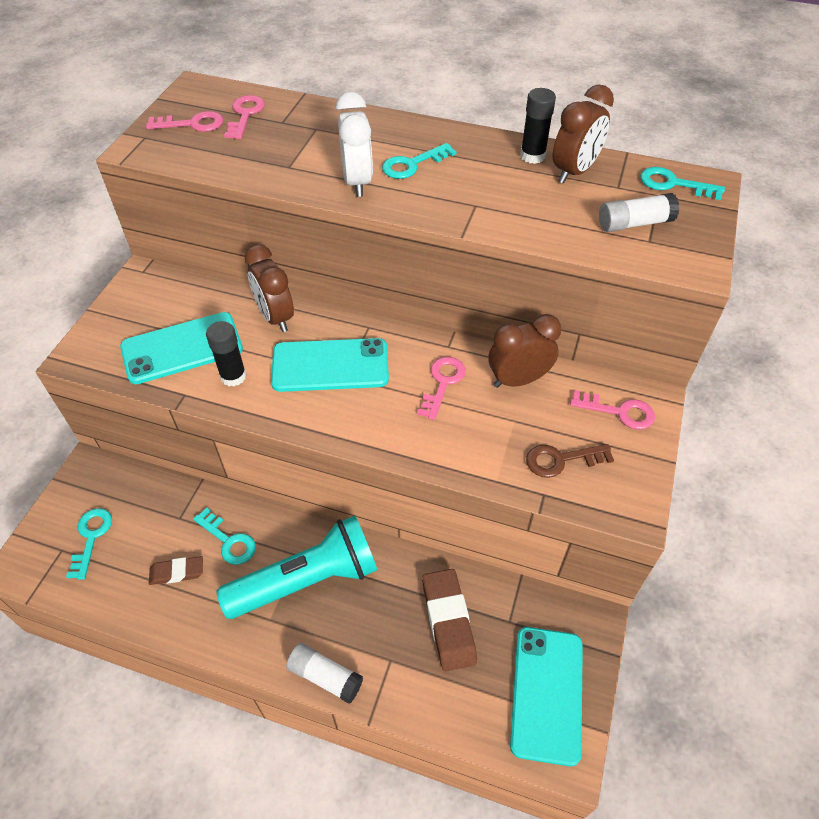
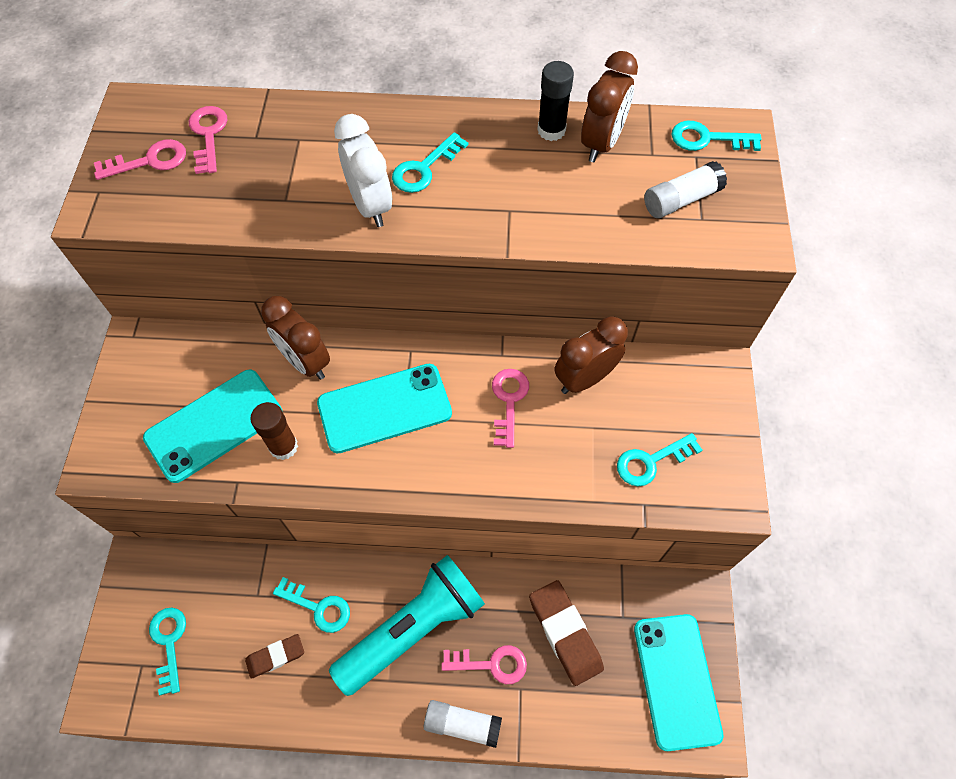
camera: 15 degrees left, 10 degrees up
(233, 376) = (283, 446): black glue stick -> brown glue stick
(561, 460) = (651, 462): brown key -> turquoise key
(619, 412) = (693, 392): pink key -> pink key (491, 664)

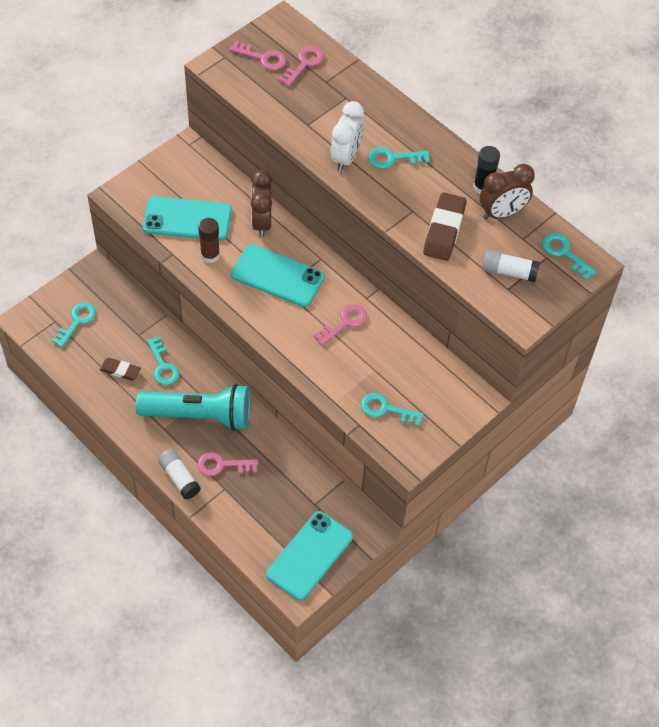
camera: 40 degrees right, 5 degrees down
(491, 664) = (222, 465): pink key -> pink key turned 135 degrees clockwise
(565, 633) = (275, 484): brown eraser -> brown eraser (444, 230)
(584, 379) = (397, 344): brown clock -> none

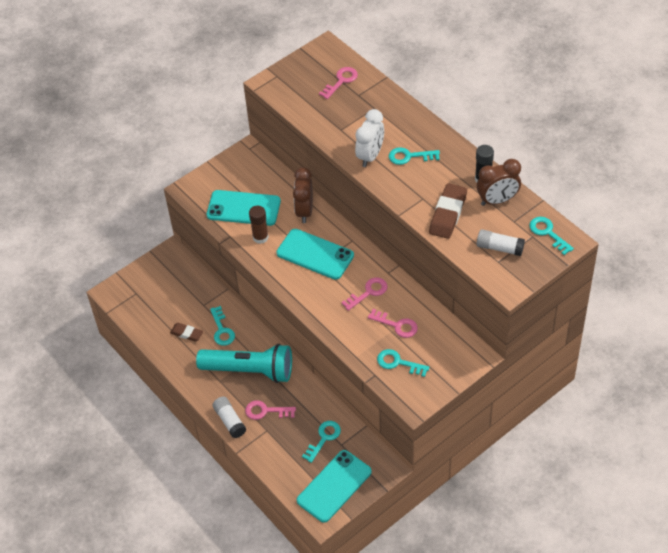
camera: 10 degrees right, 5 degrees down
(77, 321) = (153, 293): turquoise key -> turquoise key (324, 438)
(263, 58) = (307, 76): pink key -> pink key (397, 325)

